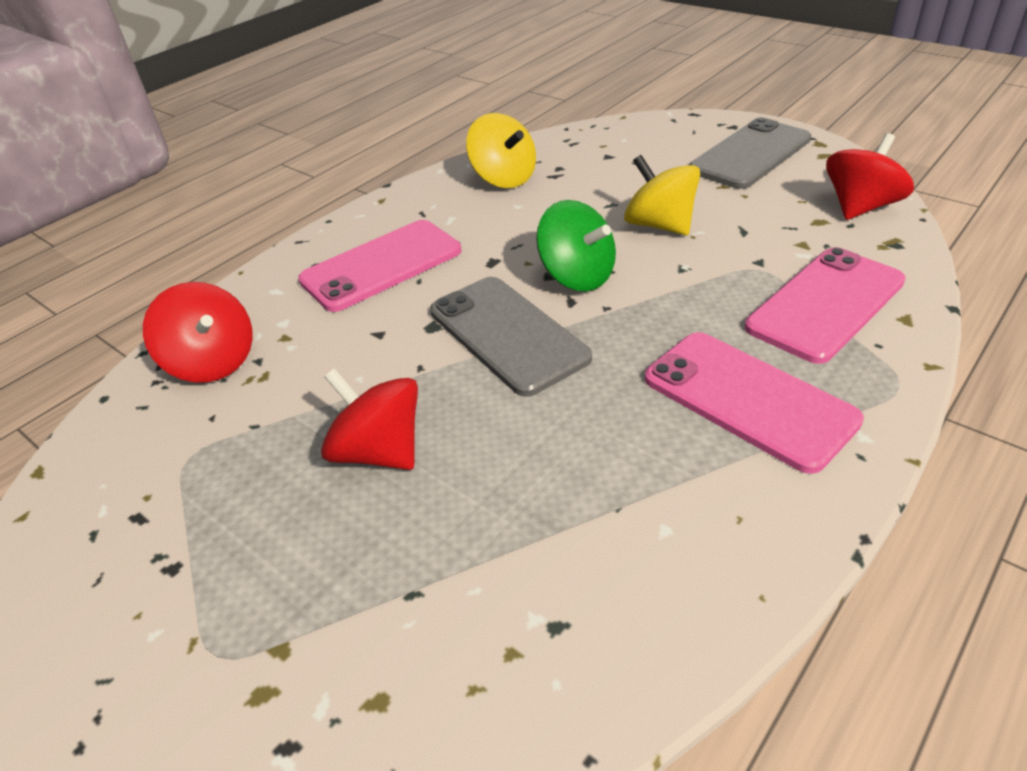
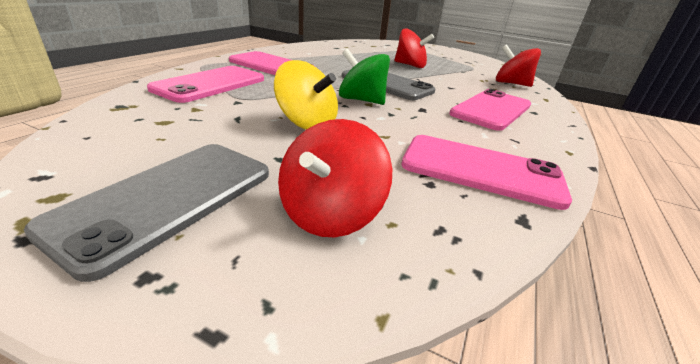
camera: 160 degrees right, 10 degrees down
(504, 178) = (481, 170): yellow spinning top -> pink phone
(860, 207) = (108, 130): red spinning top -> red spinning top (330, 213)

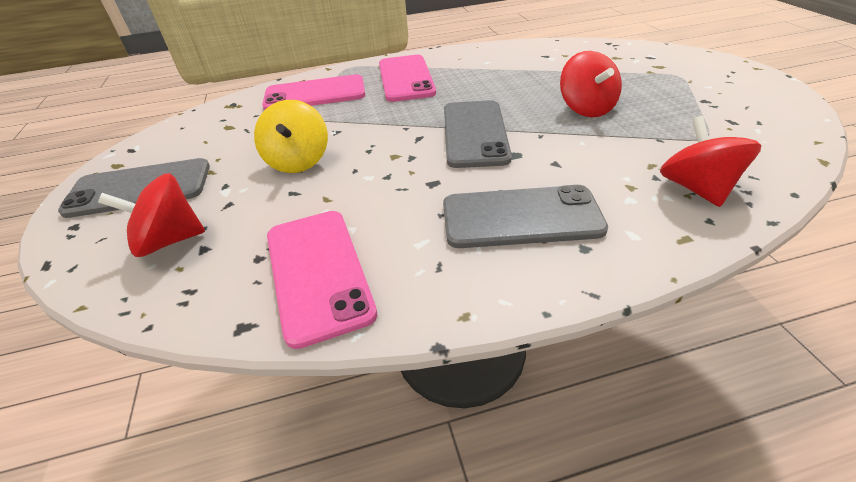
camera: 55 degrees right, 10 degrees up
(361, 100) = (395, 149): green spinning top -> none
(491, 110) = (521, 217): pink phone -> grey phone

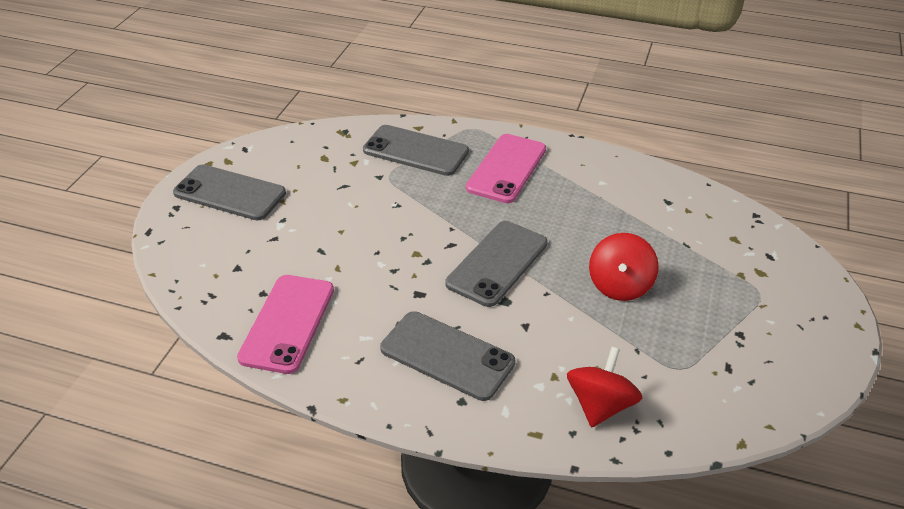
camera: 30 degrees right, 0 degrees up
(169, 240) = (222, 250): red spinning top -> none
(298, 161) = (346, 221): yellow spinning top -> none
(315, 94) = (415, 151): pink phone -> grey phone

